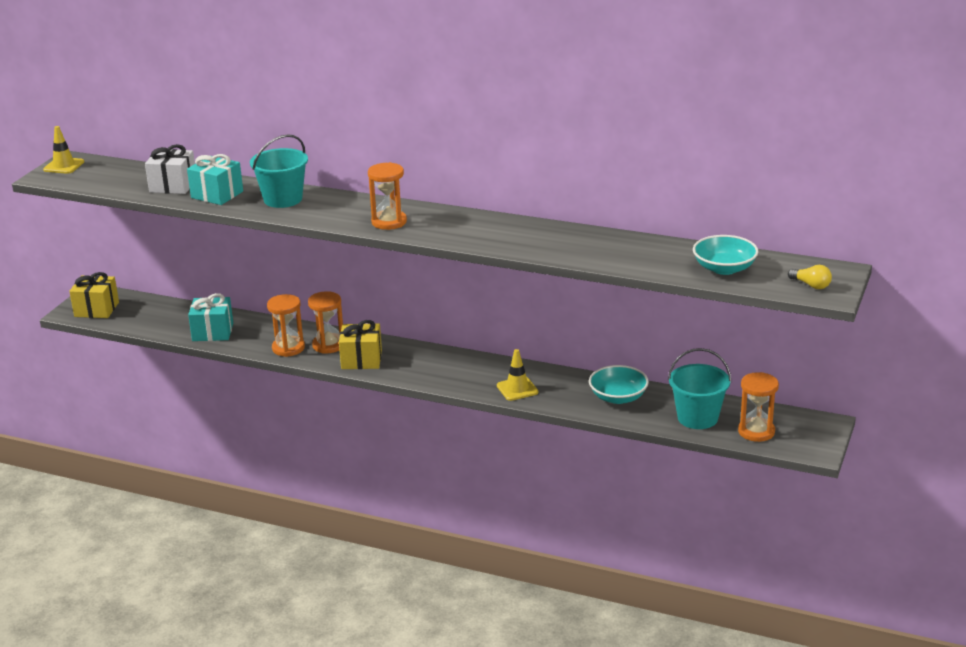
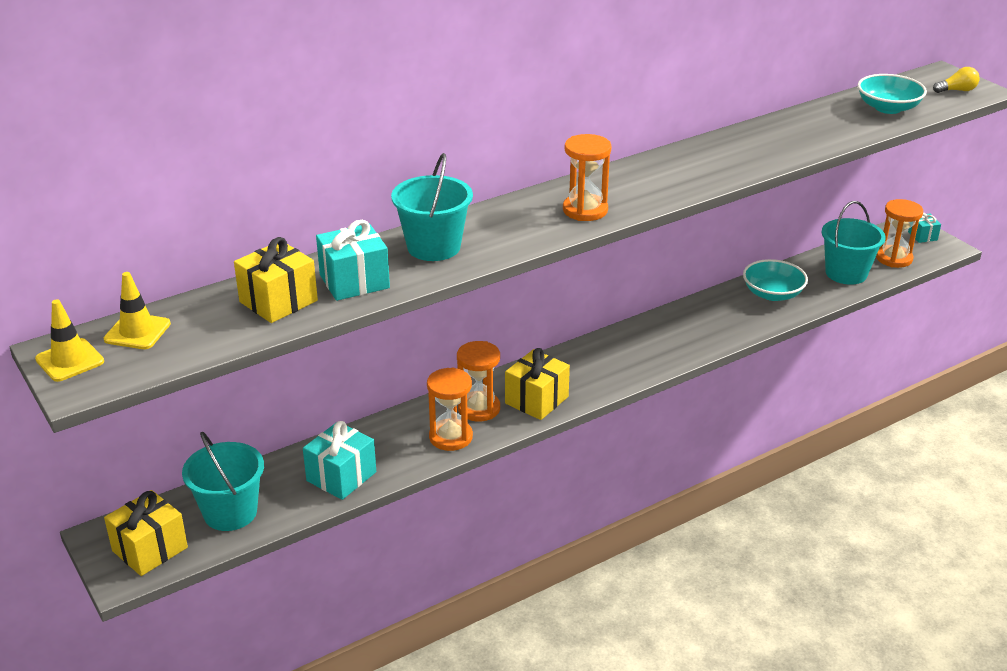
camera: 55 degrees left, 5 degrees up
(147, 316) = (230, 512): none -> turquoise bucket
(173, 186) = (278, 301): white gift -> yellow gift
(517, 389) = (701, 336): yellow traffic cone -> yellow traffic cone (137, 332)
(818, 434) = (922, 236): none -> turquoise gift

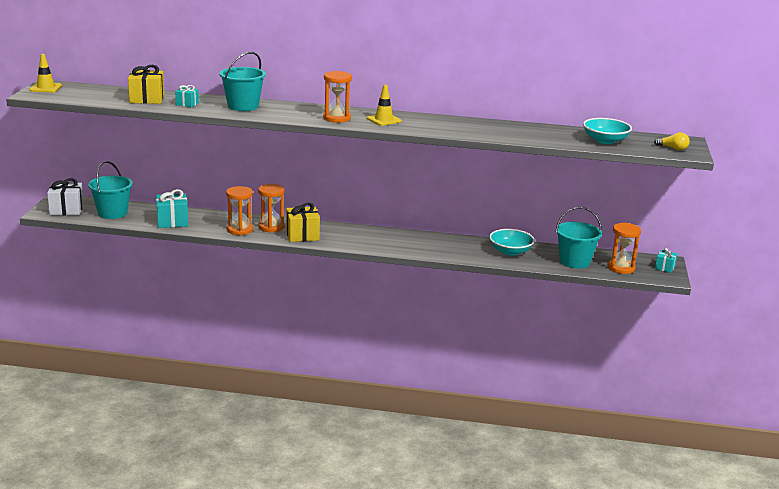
camera: 40 degrees right, 10 degrees down
(137, 332) = (83, 89): yellow traffic cone -> yellow traffic cone (383, 120)
(150, 549) = (66, 210): yellow gift -> white gift
(354, 281) = (187, 104): turquoise gift -> turquoise gift, size x0.56

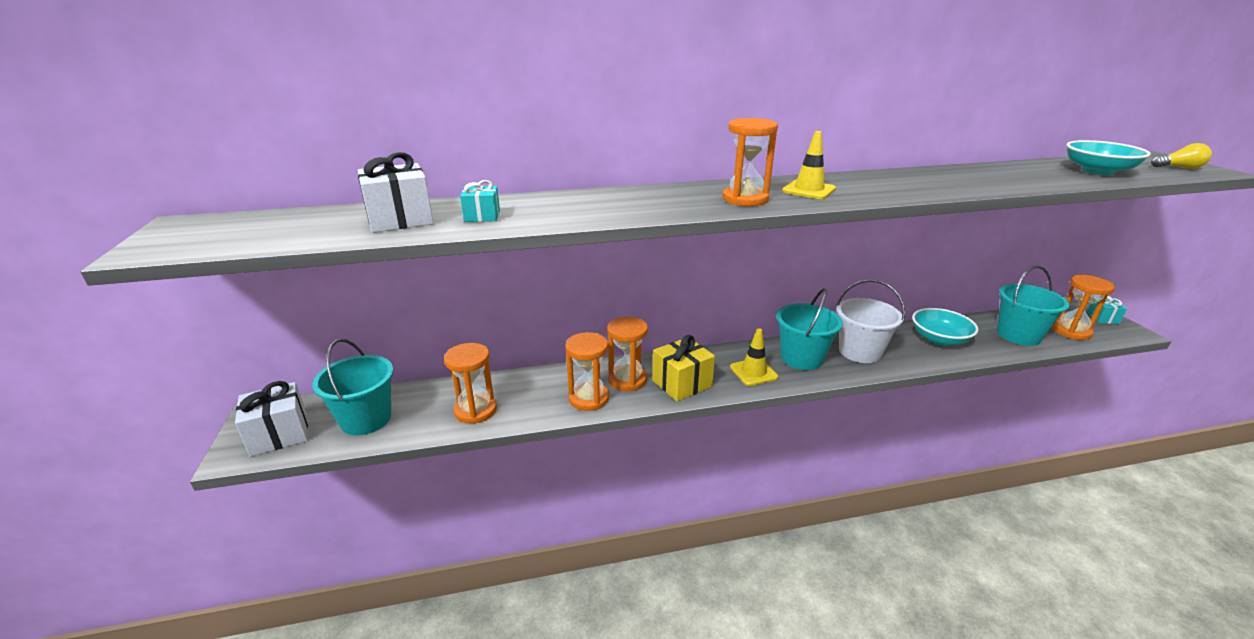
camera: 20 degrees left, 5 degrees up
(45, 88) = (176, 231): yellow traffic cone -> yellow traffic cone (753, 372)
(147, 99) = (400, 220): yellow gift -> white gift
(172, 221) = (475, 410): turquoise gift -> orange hourglass
(243, 106) = (579, 204): turquoise bucket -> turquoise bucket (801, 358)
(441, 245) = (859, 351): none -> white bucket

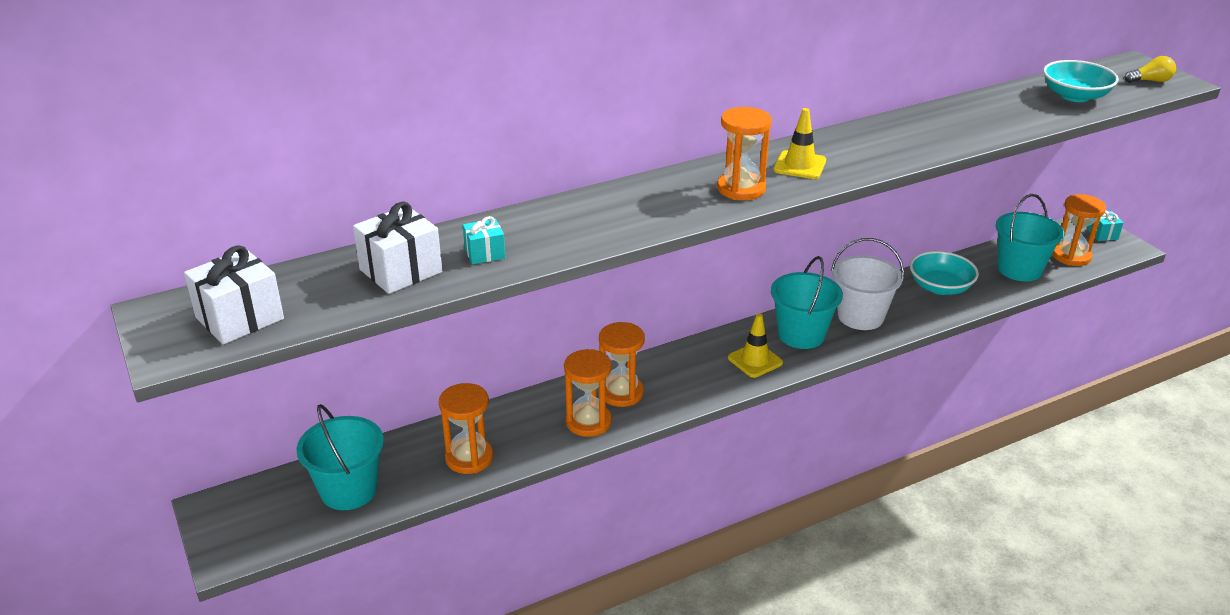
camera: 15 degrees left, 5 degrees up
(279, 434) = (259, 525): white gift -> white gift (239, 318)
(682, 383) = (682, 387): yellow gift -> none

